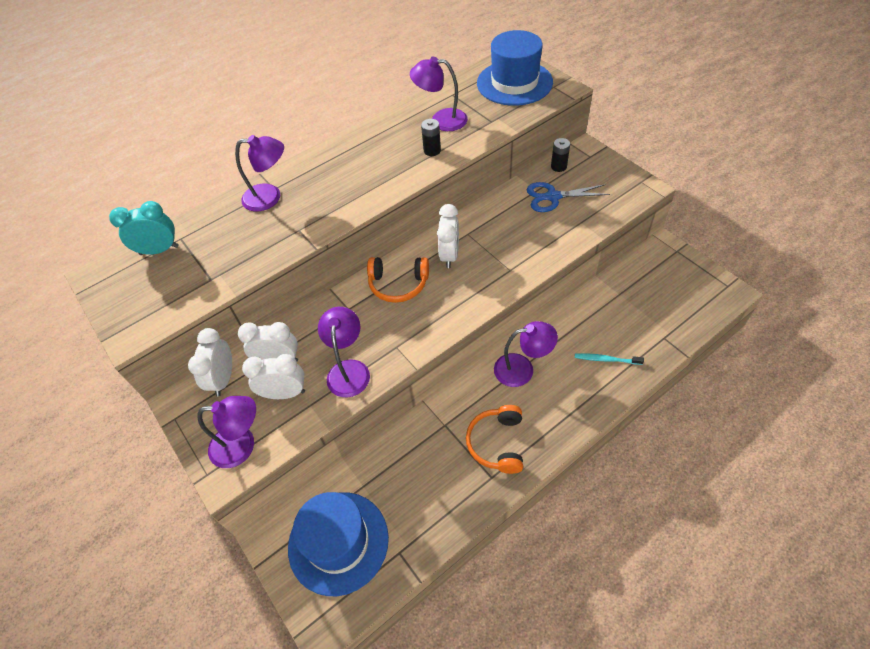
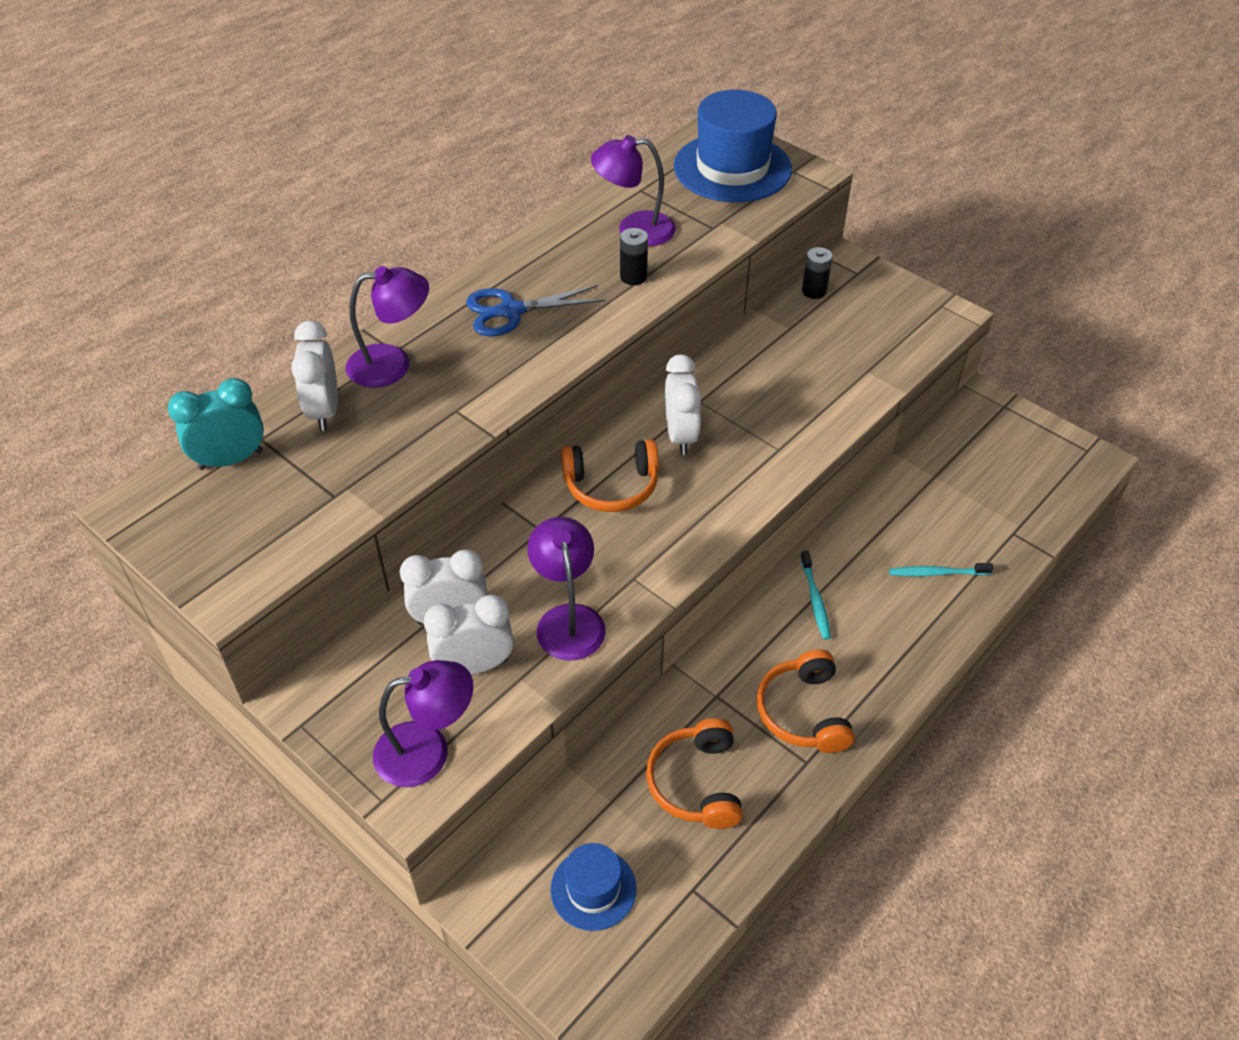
camera: 15 degrees left, 5 degrees down
(223, 379) = (365, 656): white clock -> white clock (324, 411)
(338, 542) = (593, 889): blue hat -> blue hat, size x0.53
(418, 481) = (696, 783): none -> orange headphones
(522, 369) = (815, 600): purple lamp -> turquoise toothbrush
(553, 197) = (816, 337): blue scissors -> blue scissors (511, 311)

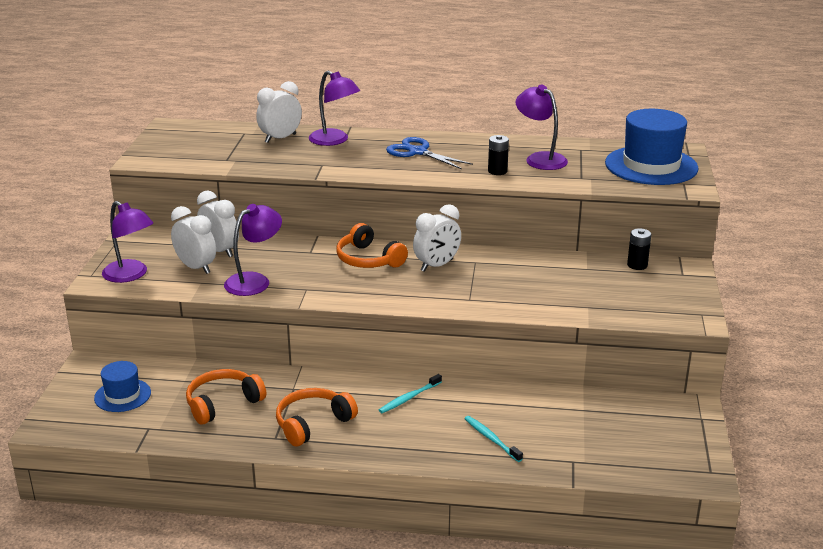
camera: 55 degrees right, 20 degrees down
(231, 460) = (222, 132): turquoise clock -> none

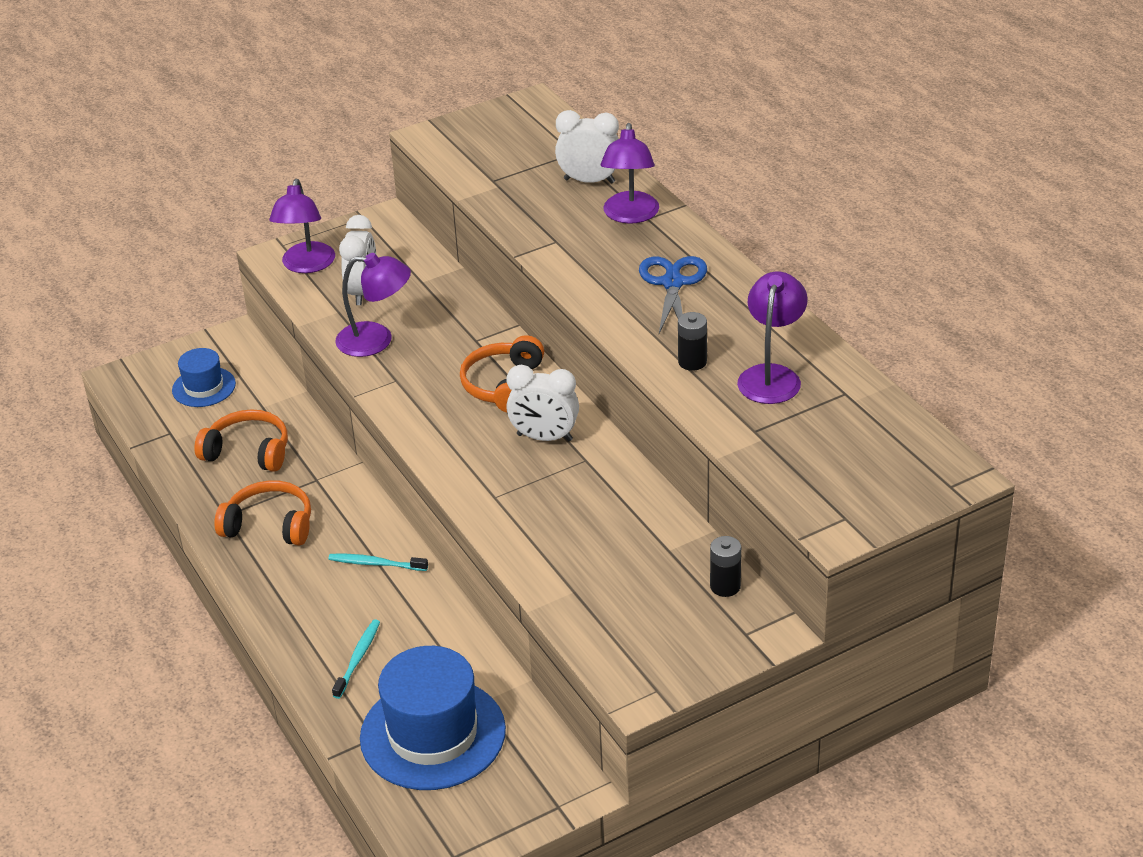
camera: 55 degrees right, 10 degrees up
(220, 251) = (412, 286): white clock -> none
(651, 166) = (867, 470): blue hat -> blue hat (432, 734)

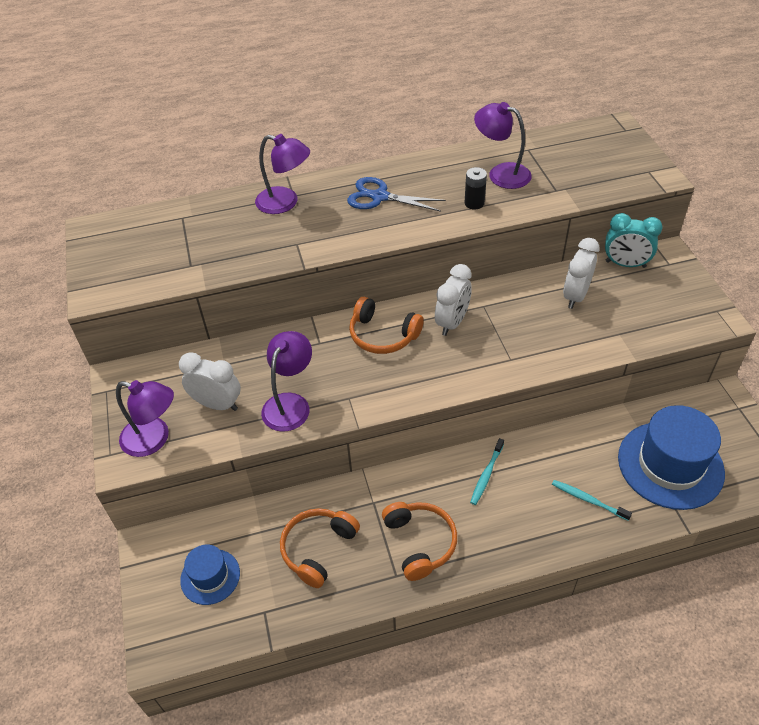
camera: 75 degrees left, 10 degrees up
(269, 525) = (420, 543): orange headphones -> orange headphones turned 135 degrees clockwise
(589, 181) = (226, 215): white clock -> white clock (575, 296)
(725, 586) = (625, 264): black battery -> turquoise clock

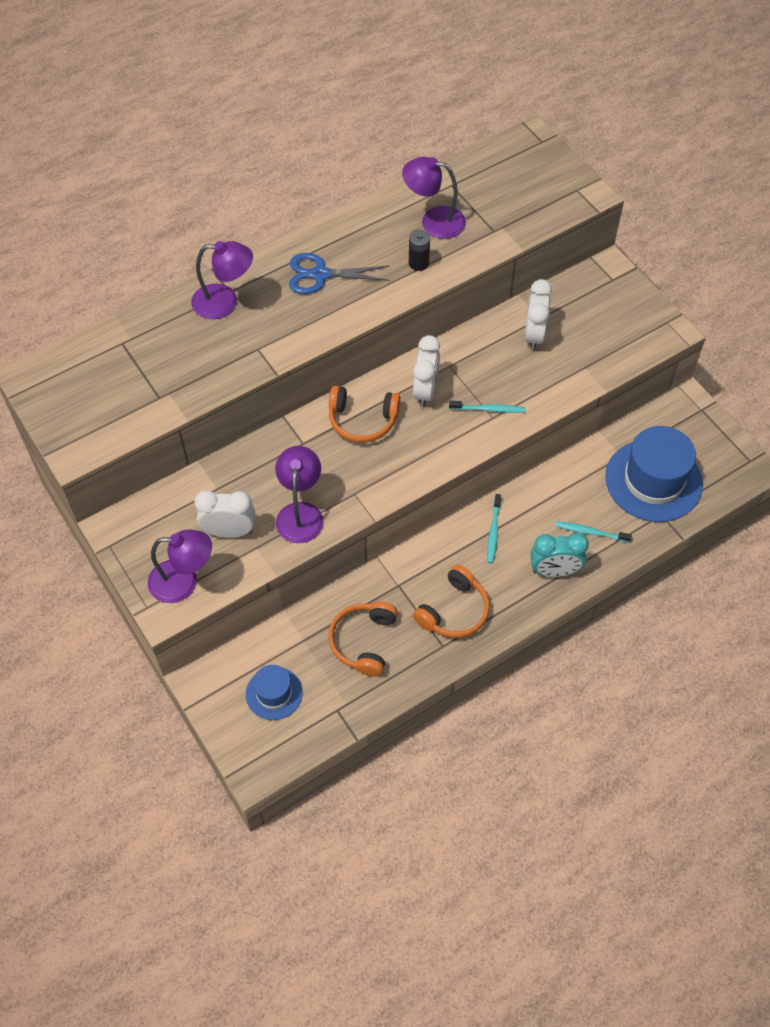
camera: 20 degrees left, 10 degrees up
(420, 543) = (454, 611): orange headphones -> orange headphones turned 75 degrees clockwise
(509, 351) = (489, 409): none -> turquoise toothbrush
(625, 264) = (571, 289): turquoise clock -> turquoise clock (554, 571)

